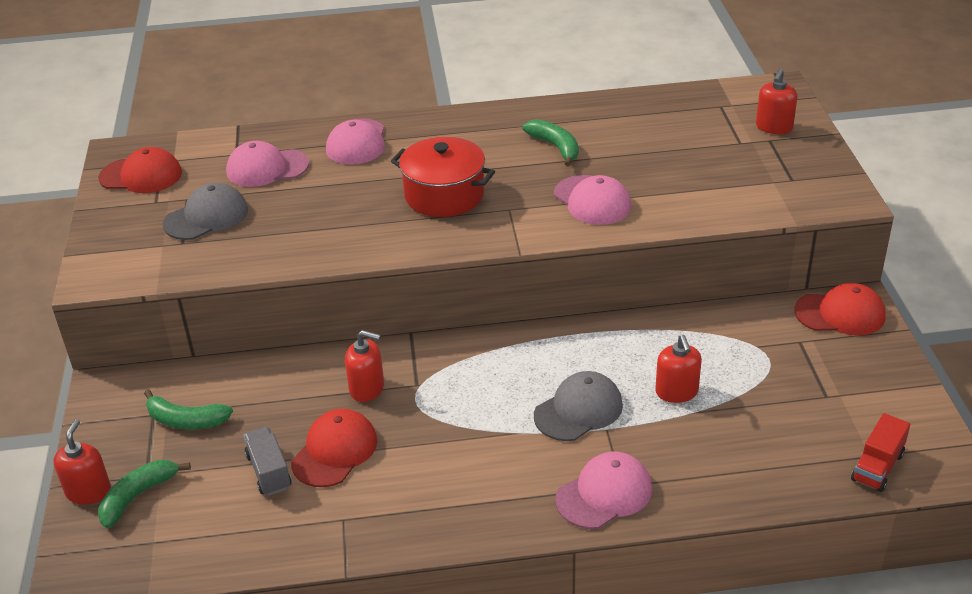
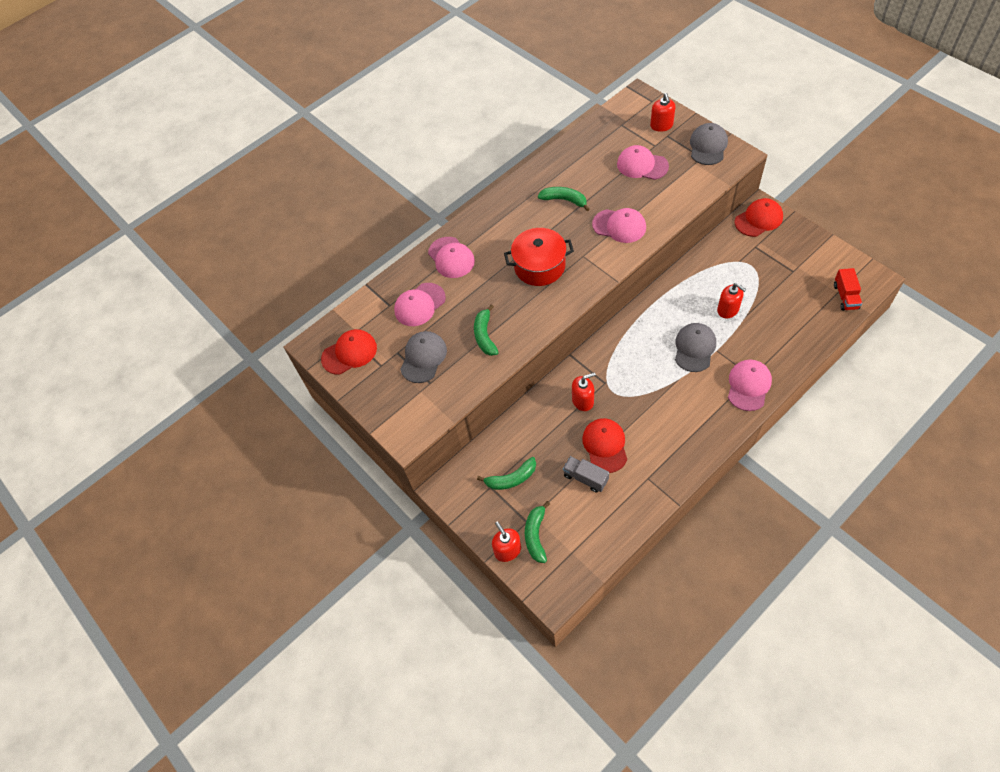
camera: 30 degrees left, 20 degrees up
(297, 230) = (485, 335): none -> green banana
(698, 155) = (642, 165): none -> pink cap
(814, 172) = (708, 146): none -> grey cap

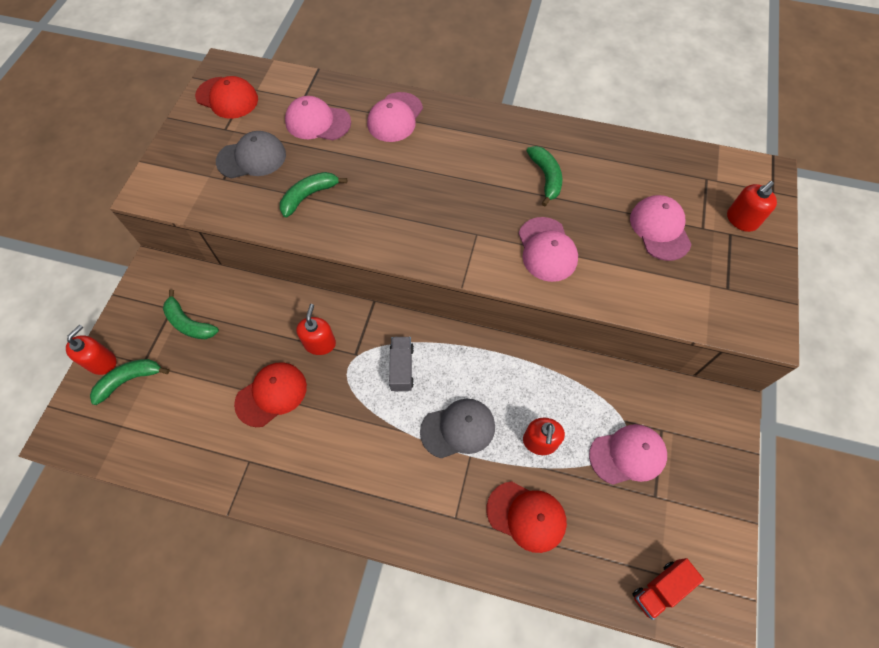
camera: 50 degrees right, 5 degrees up
(539, 266) = (434, 199): red pot -> none
(583, 401) = (320, 343): red soap dispenser -> red soap dispenser turned 120 degrees counterclockwise
(585, 478) = (220, 395): grey truck -> grey truck (401, 368)
(708, 146) = (751, 287): grey cap -> none
(748, 386) = (438, 520): pink cap -> pink cap (628, 455)
(758, 219) = (709, 414): red cap -> red cap (526, 516)

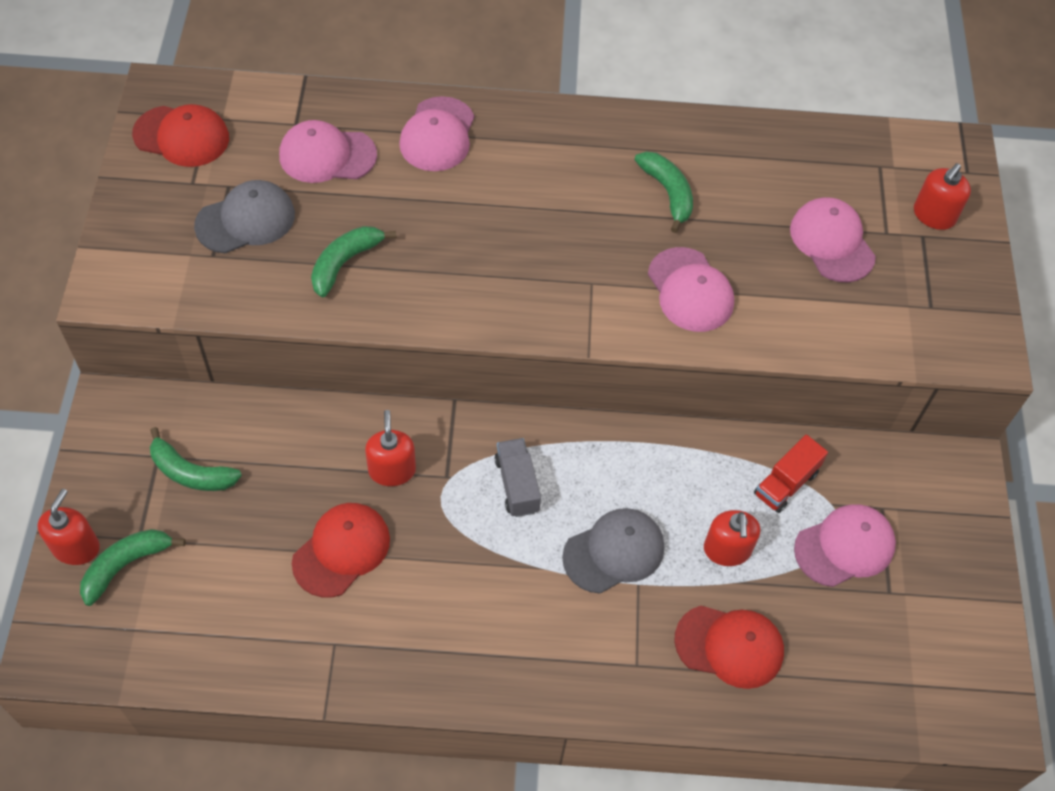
camera: 15 degrees left, 5 degrees down
(660, 588) = (916, 702): red truck -> red truck (786, 483)

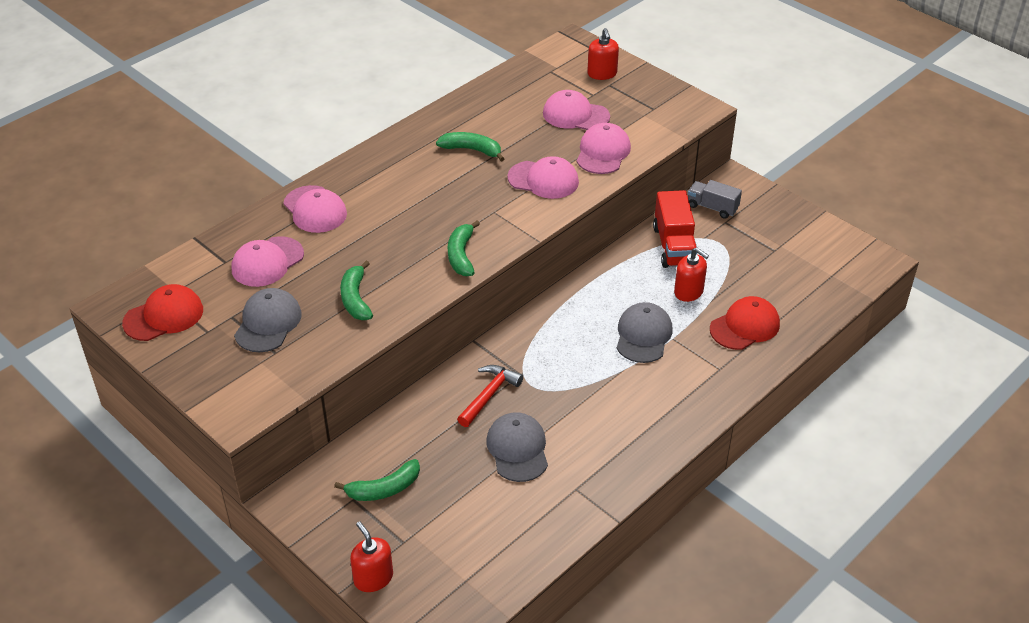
camera: 45 degrees left, 15 degrees down
(126, 565) = (415, 559): green banana -> green banana (461, 255)
(341, 550) = (517, 449): red cap -> grey cap
(392, 470) = (489, 395): red soap dispenser -> red hammer
(517, 485) = (559, 348): grey truck -> grey truck (712, 207)
(786, 483) = (674, 246): red truck -> red truck, size x1.51
(844, 546) = (733, 249): pink cap -> pink cap (603, 152)

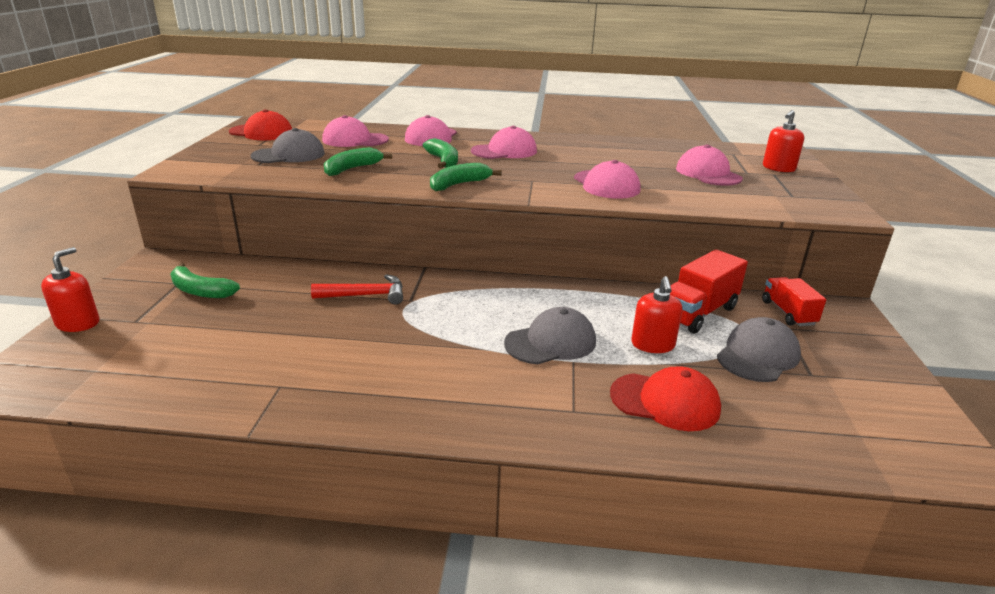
camera: 50 degrees right, 15 degrees down
(472, 150) = (586, 156): green banana -> green banana (443, 161)
(517, 449) = (308, 333): grey cap -> grey cap (757, 355)
(603, 152) = (690, 194): pink cap -> pink cap (504, 151)
(712, 207) = (788, 313): grey truck -> red truck

